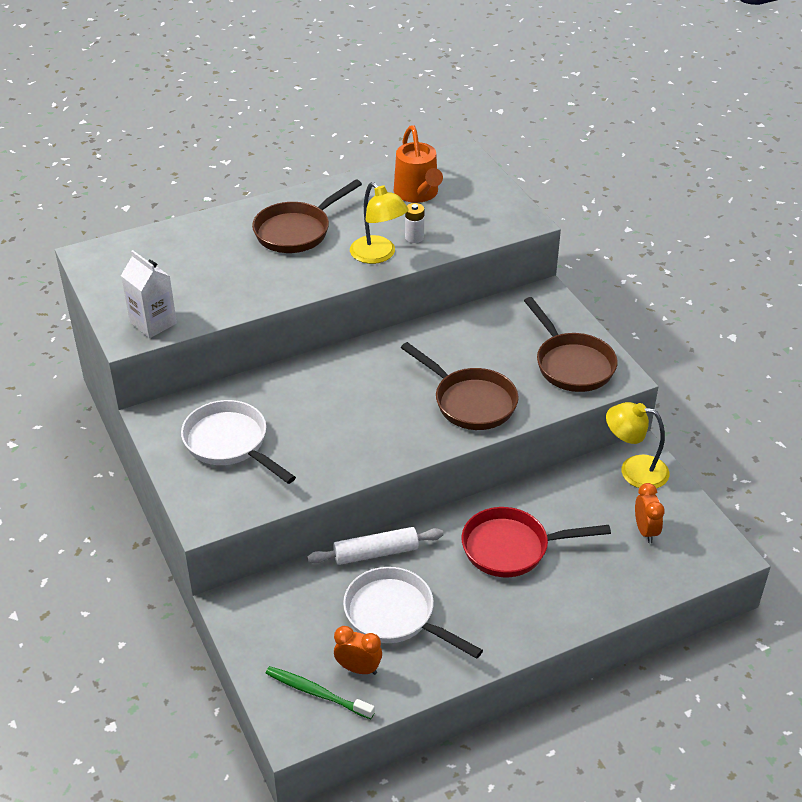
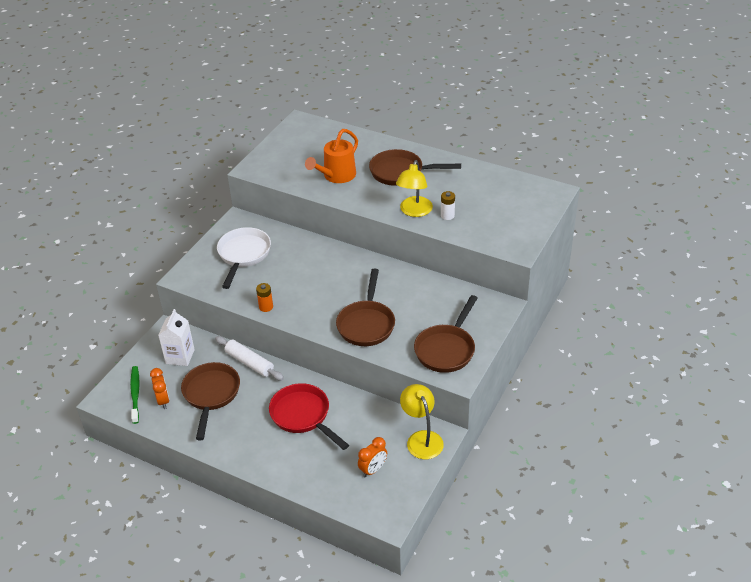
camera: 55 degrees right, 0 degrees up
(153, 323) = (270, 170): white carton -> white carton (180, 356)
(350, 468) = (266, 307): none -> orange battery
(395, 616) = (211, 395): white pan -> brown pan
(418, 194) = (492, 195): orange watering can -> orange watering can (336, 176)

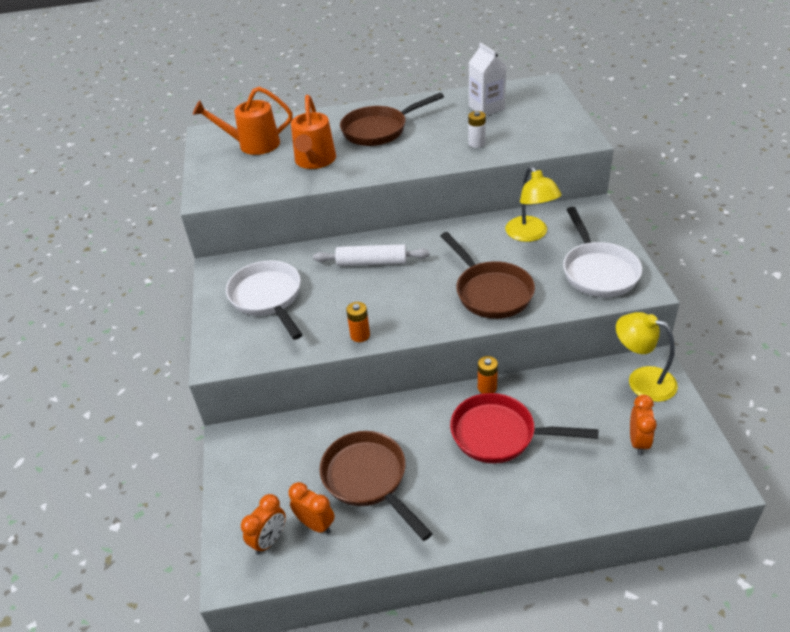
camera: 35 degrees left, 0 degrees up
(135, 394) = (269, 540): green toothbrush -> orange clock
(180, 356) = (280, 460): white carton -> white carton (486, 108)
(249, 363) = (373, 416): white rolling pin -> white rolling pin (371, 262)
(315, 144) = (253, 144): none -> orange watering can
(328, 386) = (487, 387): none -> orange battery
(414, 211) = (439, 154): yellow lamp -> yellow lamp (530, 234)
(446, 349) = (597, 271): brown pan -> white pan

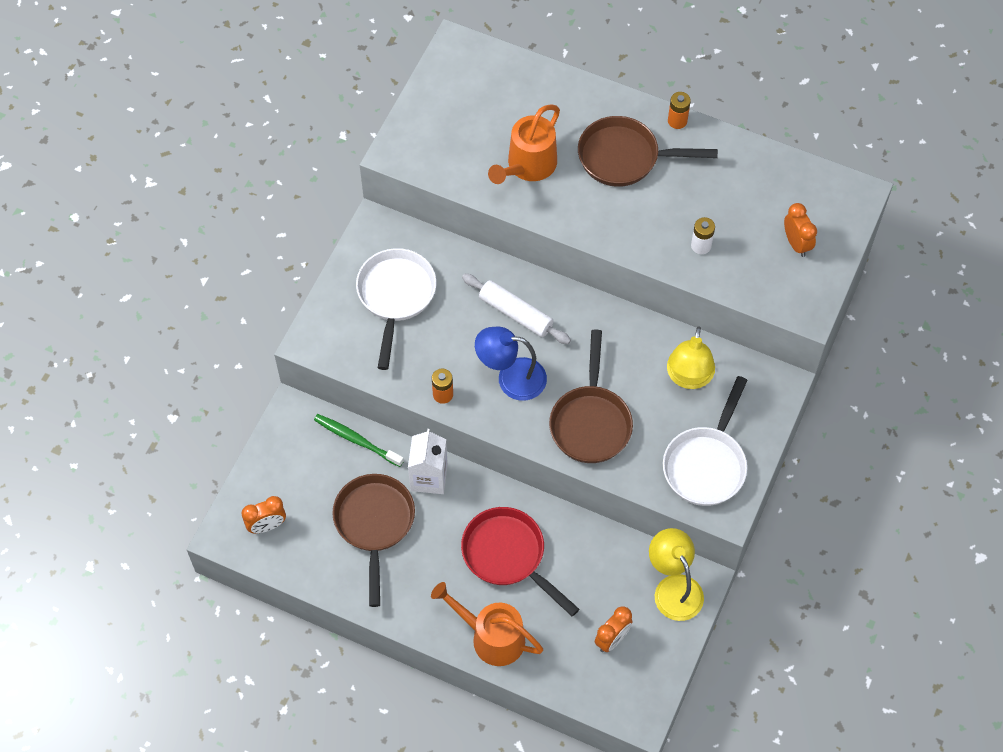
camera: 30 degrees right, 20 degrees up
(253, 144) = (487, 97): orange watering can -> orange watering can (491, 637)
(303, 428) = (356, 440): none -> green toothbrush
(315, 524) = (308, 536): orange clock -> orange clock (796, 244)
(404, 298) = (511, 378): none -> blue lamp
(486, 108) = (761, 194): white carton -> white carton (429, 477)
(487, 387) = (536, 504): orange battery -> orange battery (677, 121)

